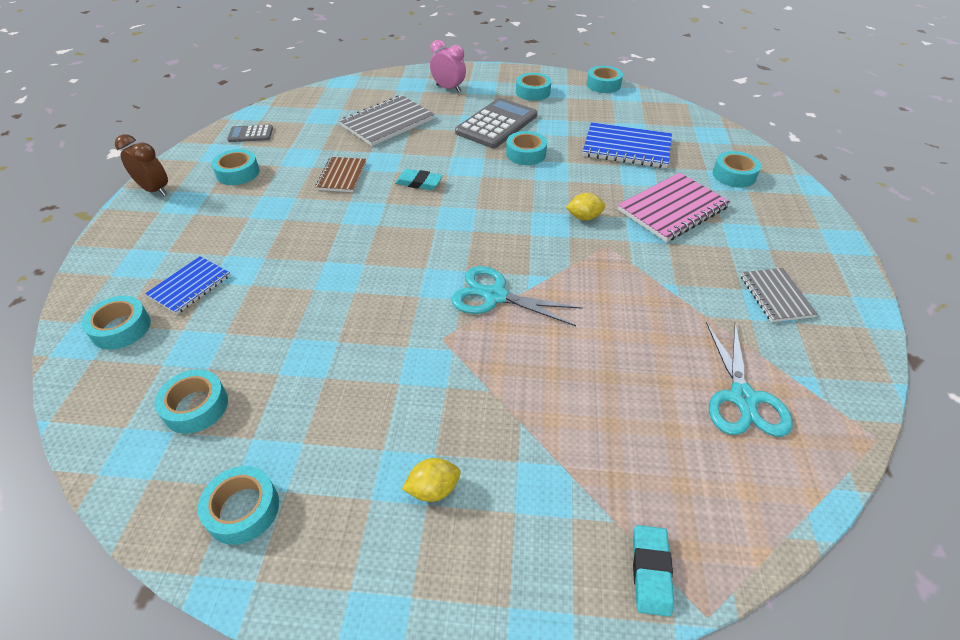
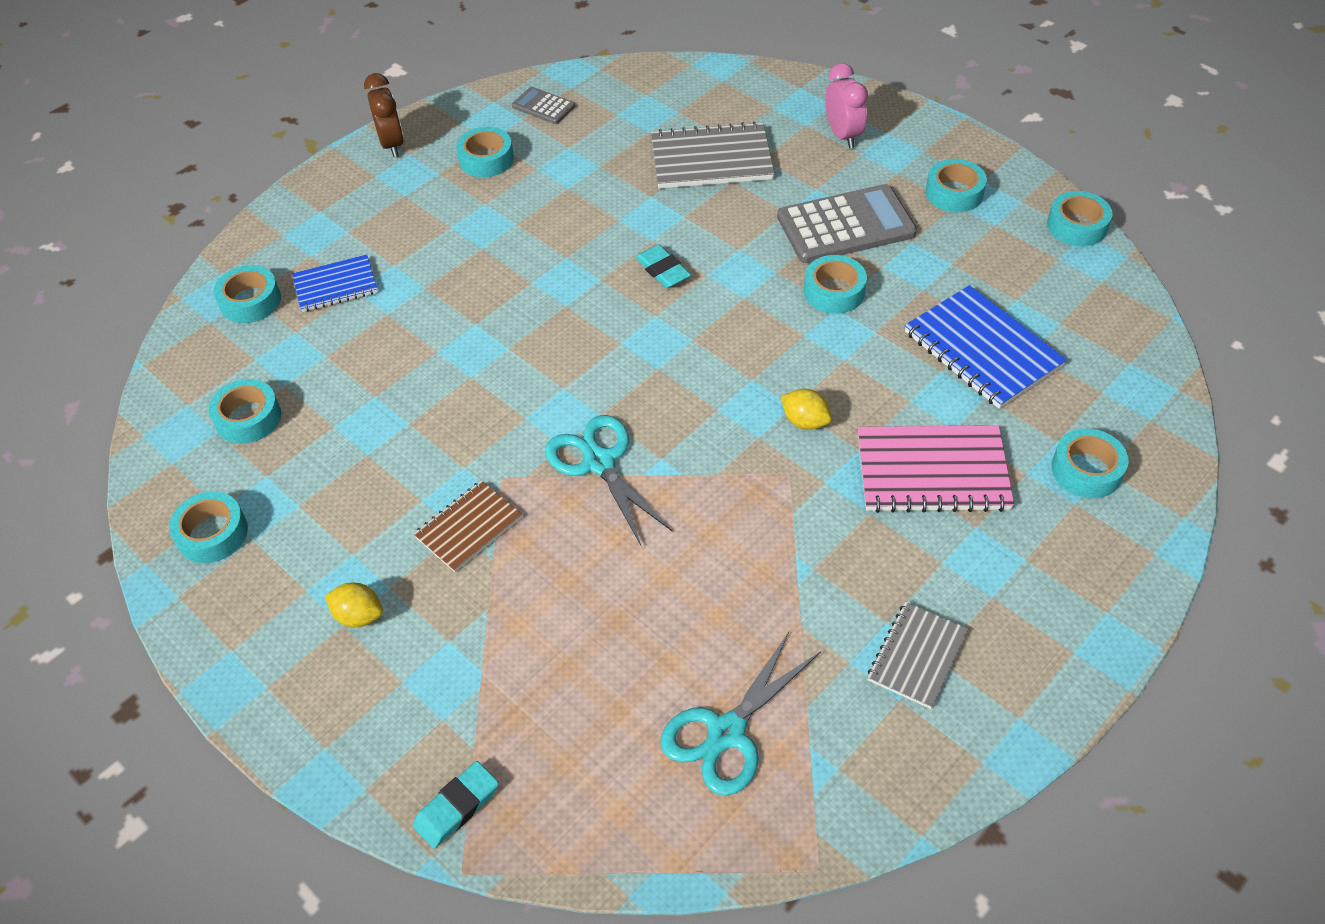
camera: 40 degrees right, 5 degrees up
(341, 176) = (587, 217): brown notebook -> brown notebook (468, 527)

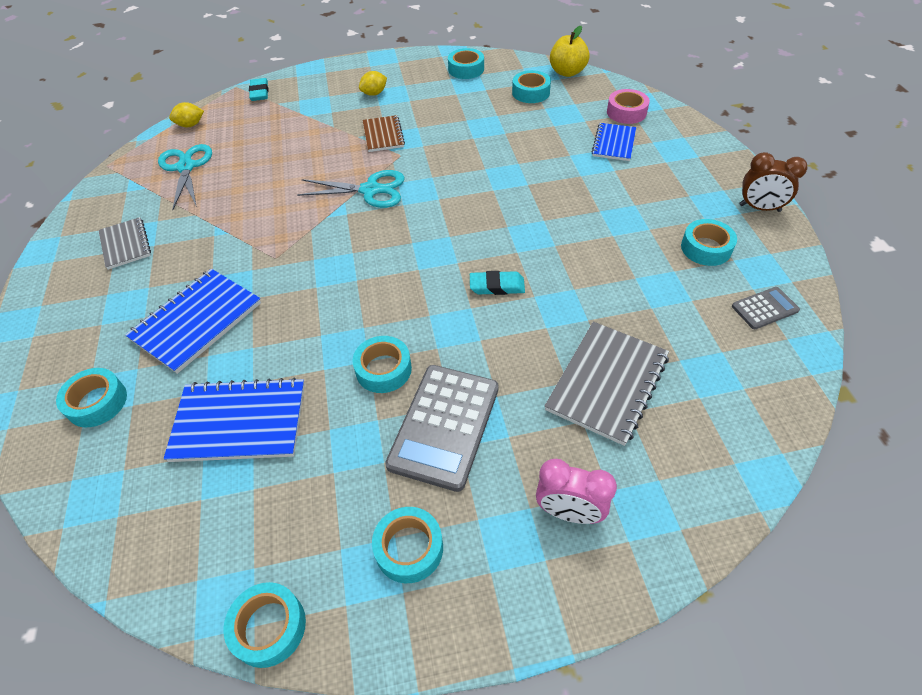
camera: 125 degrees right, 0 degrees up
(163, 404) = (567, 72): none -> yellow apple
(250, 301) = (626, 112): turquoise tape -> pink tape
(805, 421) = (298, 285): yellow lemon -> yellow lemon (190, 125)
(932, 472) = (196, 321): pink notebook -> blue notebook

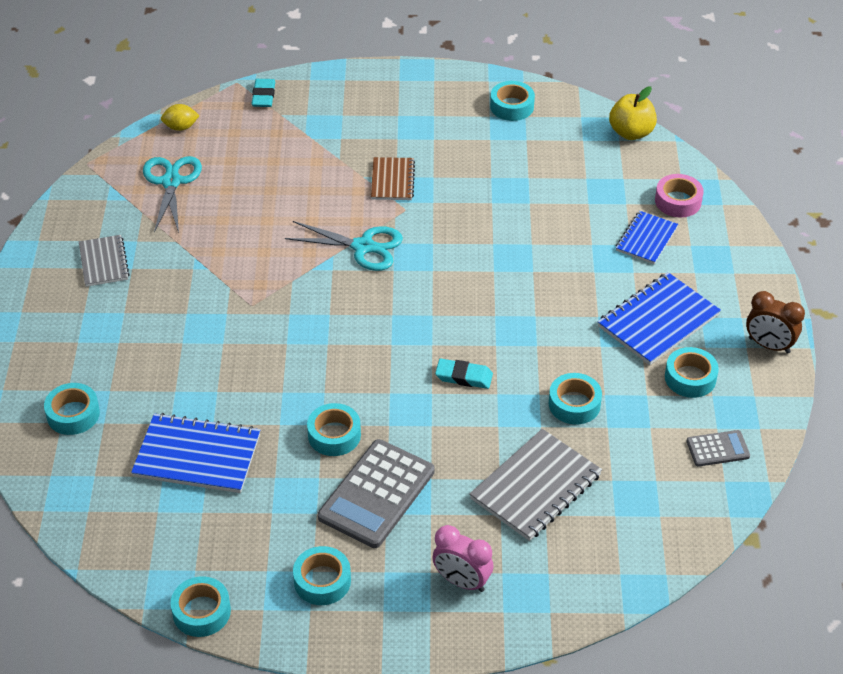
camera: 10 degrees right, 5 degrees down
(196, 321) = (168, 356): blue notebook -> blue notebook (658, 321)
(374, 93) = (395, 122): yellow lemon -> none
(531, 92) = (577, 154): turquoise tape -> turquoise tape (574, 404)

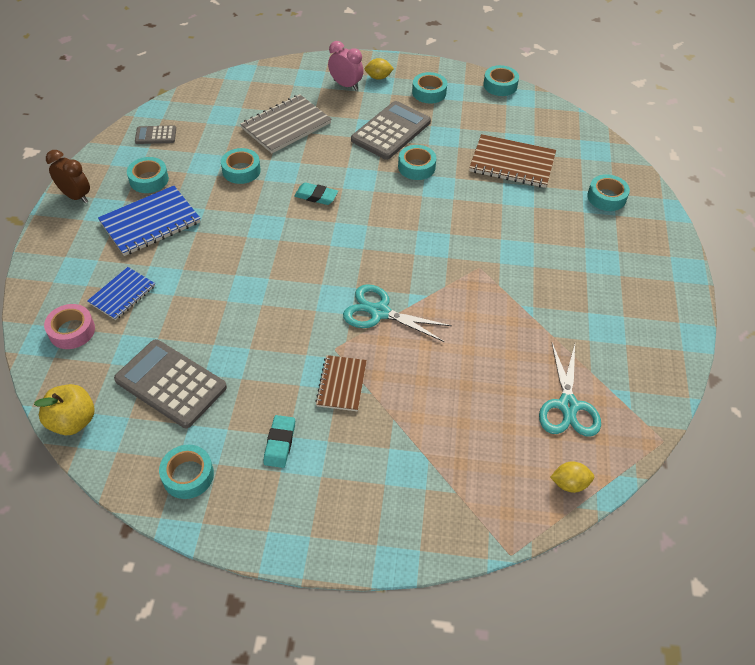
camera: 175 degrees left, 5 degrees up
(104, 262) = (615, 320): grey notebook -> none
(197, 456) = (512, 163): blue notebook -> brown notebook
(263, 96) = (476, 526): turquoise eraser -> turquoise eraser (279, 443)
(410, 606) = (378, 77): none -> yellow lemon
(556, 167) = (171, 384): none -> grey calculator

